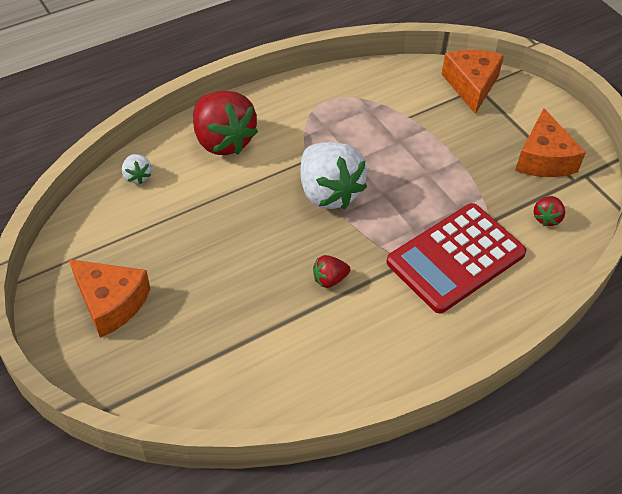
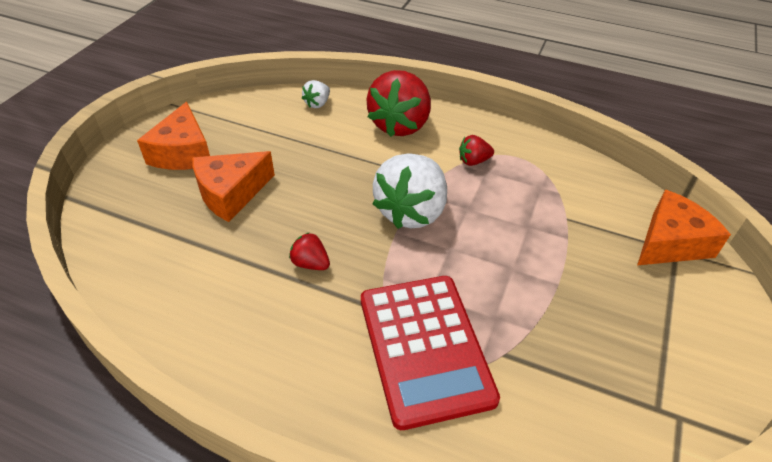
camera: 55 degrees right, 5 degrees down
(456, 258) = (425, 348): red calculator -> red calculator turned 120 degrees counterclockwise
(543, 159) = (652, 359): orange cheese -> orange cheese (231, 193)
(546, 218) = (567, 408): red strawberry -> red strawberry (473, 161)

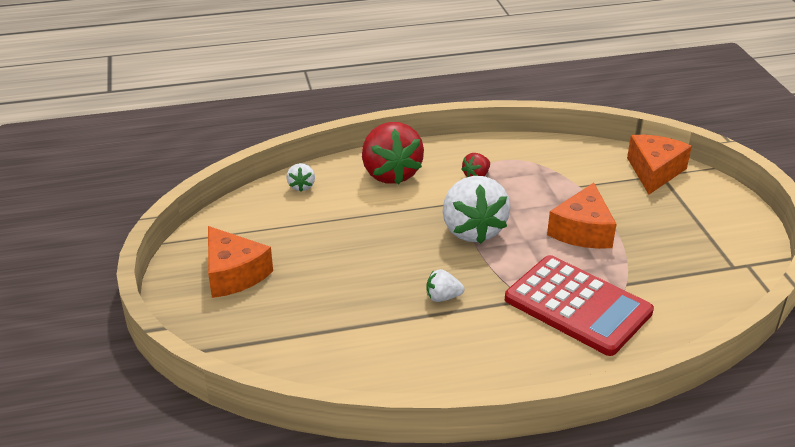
camera: 35 degrees left, 10 degrees down
(231, 193) = (319, 283): orange cheese -> orange cheese (582, 231)
(310, 263) = (442, 297): red strawberry -> white strawberry

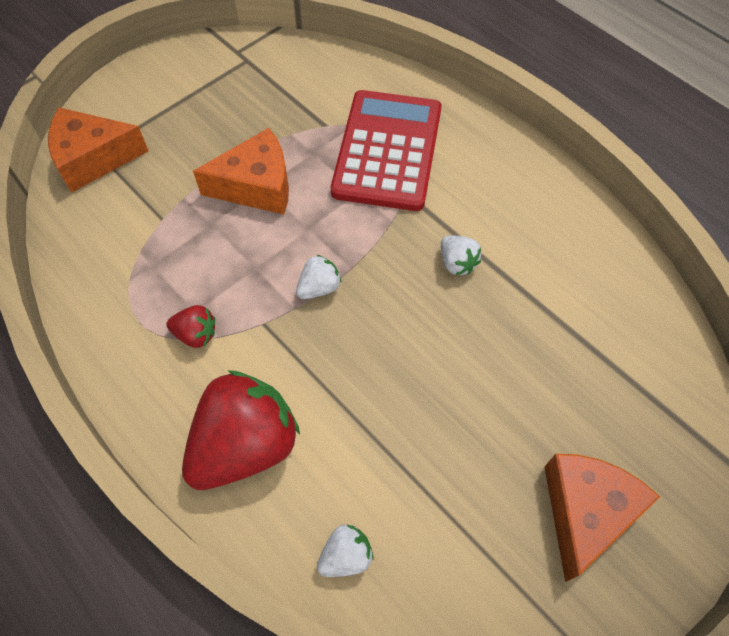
camera: 120 degrees left, 25 degrees up
(472, 230) = (319, 287): white strawberry -> white strawberry, size x0.45

